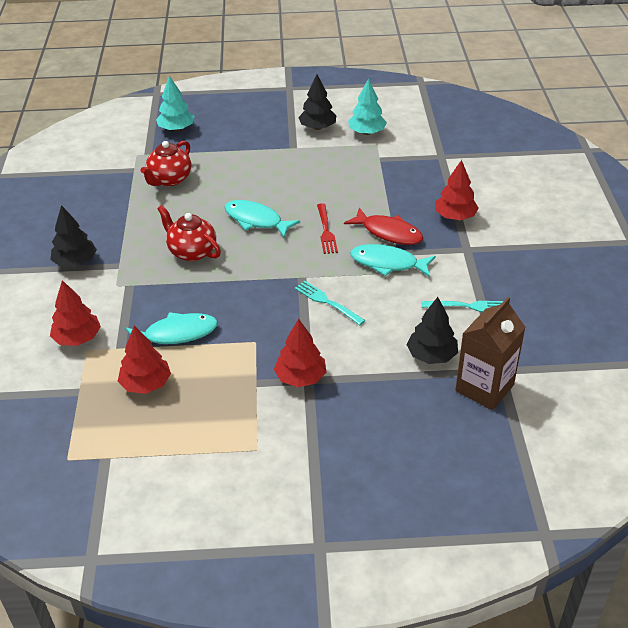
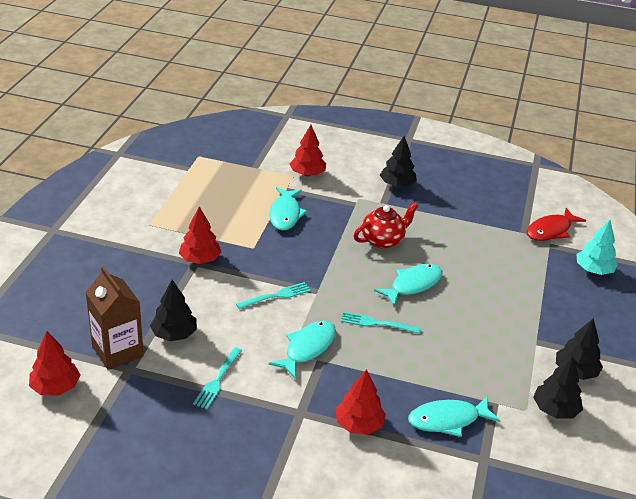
camera: 105 degrees right, 5 degrees down
(146, 384) = (242, 193): red tree -> red tree (55, 387)
(169, 179) = (499, 249): red teapot -> none
(326, 231) = (377, 323): red fork -> turquoise fork
(366, 132) = (555, 409): turquoise tree -> black tree
(388, 233) = (354, 364): red fish -> red fish (550, 230)
(415, 176) = (448, 420): none -> turquoise fish

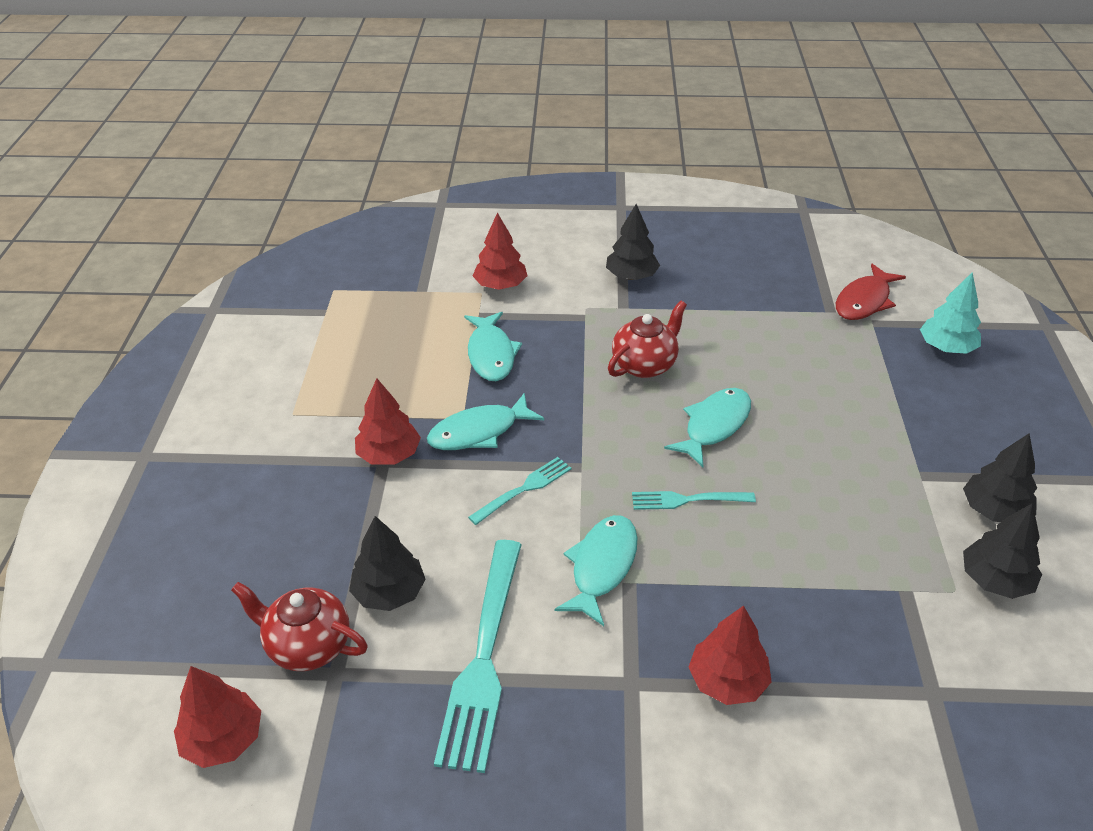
camera: 10 degrees left, 5 degrees up
(117, 351) = (308, 645): brown carton -> red teapot
(217, 380) = (484, 657): turquoise fork -> turquoise fork, size x1.89
(448, 420) = (854, 638): turquoise fish -> turquoise fish (479, 432)

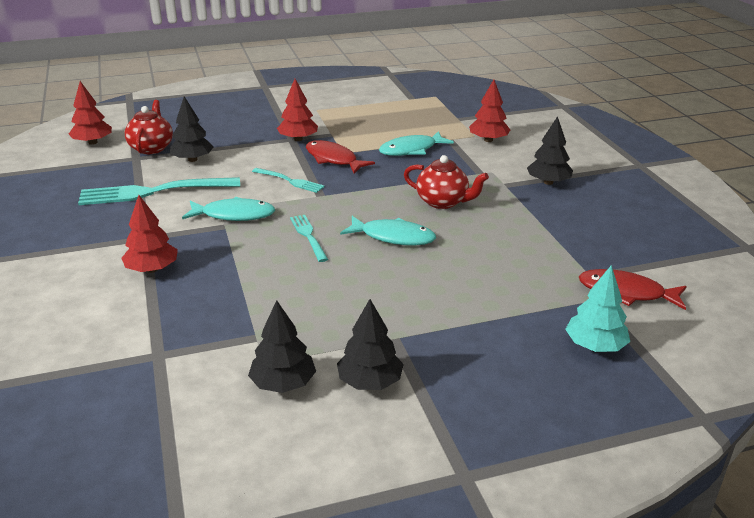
camera: 70 degrees right, 10 degrees down
(479, 432) = (333, 159): turquoise fish -> red fish

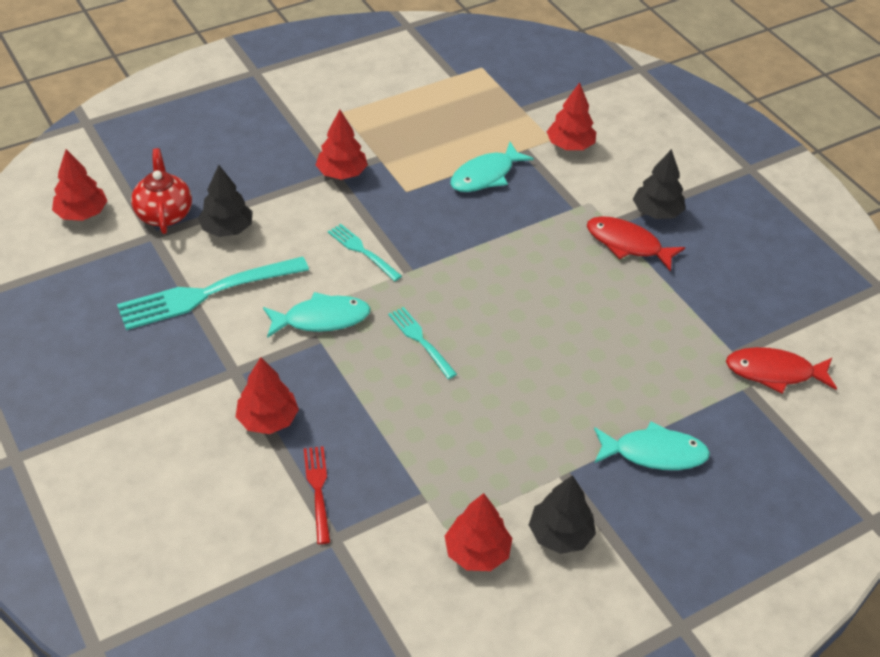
camera: 15 degrees left, 15 degrees up
(165, 320) = (318, 490): none -> red fork
(283, 383) = (477, 552): black tree -> red tree
(290, 181) = (362, 251): turquoise fork -> turquoise fork turned 150 degrees counterclockwise
(333, 159) = (399, 205): red fish -> red fish (628, 244)
(393, 237) = (514, 327): turquoise fish -> turquoise fish (654, 453)
(443, 202) = (550, 262): red teapot -> none
(595, 346) = (759, 450): turquoise tree -> none

